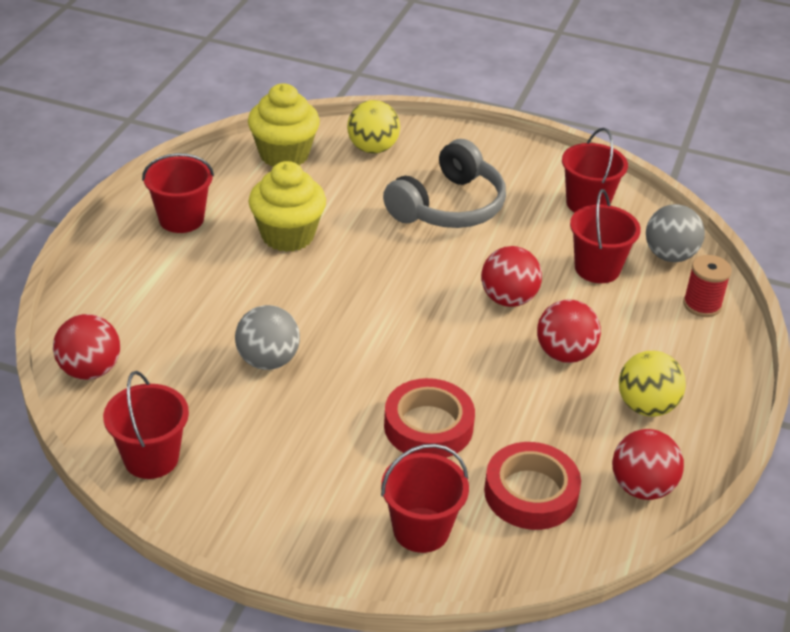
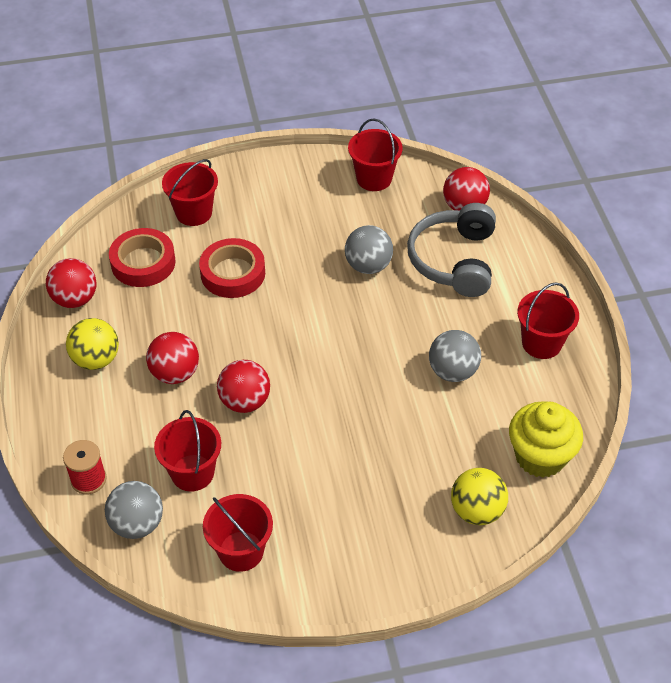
camera: 150 degrees right, 10 degrees up
(288, 235) = (452, 371): yellow cupcake -> grey ball
(448, 206) = (357, 475): grey headphones -> grey headphones (454, 260)

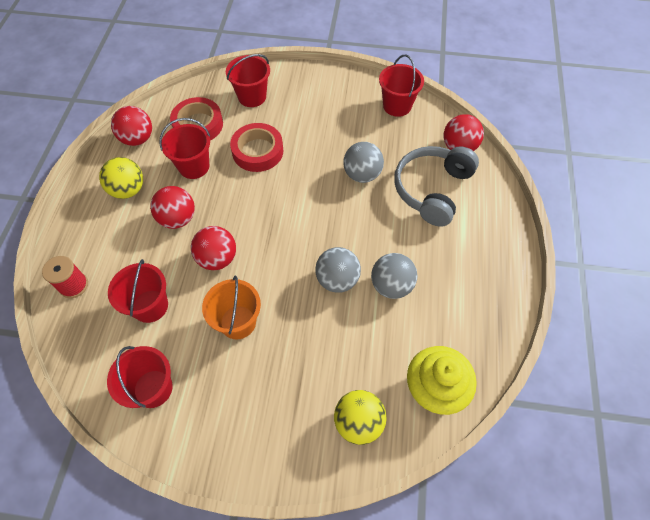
camera: 20 degrees right, 10 degrees up
(137, 524) = (89, 335): grey ball -> grey ball (337, 279)
(302, 458) = (238, 322): none -> orange bucket
(541, 343) = (476, 284): red bucket -> red bucket (194, 166)

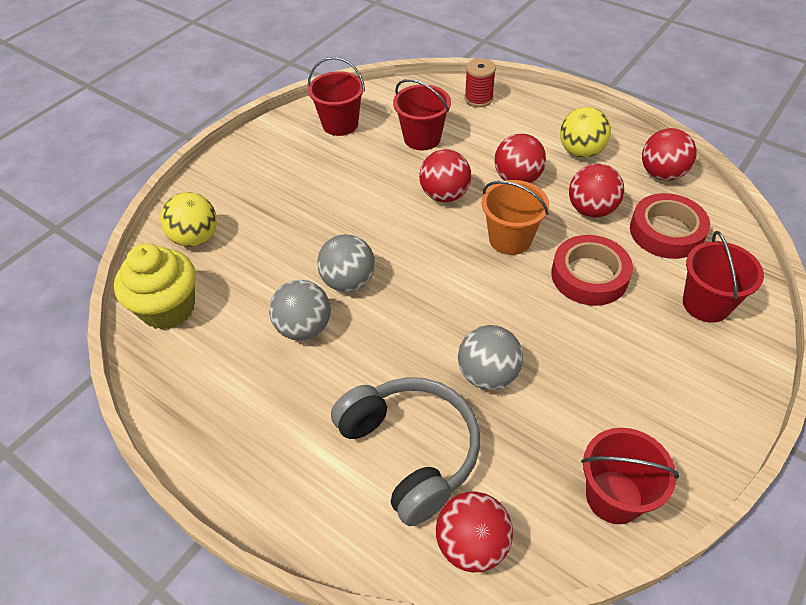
camera: 120 degrees right, 10 degrees down
(194, 166) = (591, 210): red bucket -> red ball
(238, 322) = (360, 189): orange bucket -> orange bucket (510, 239)

